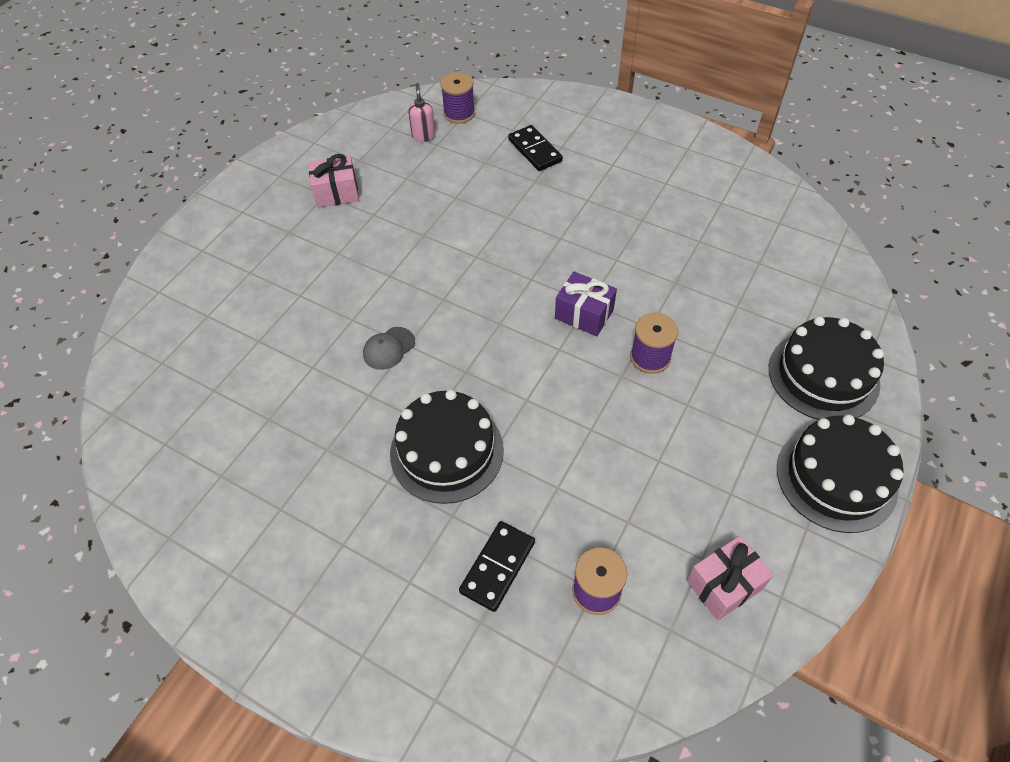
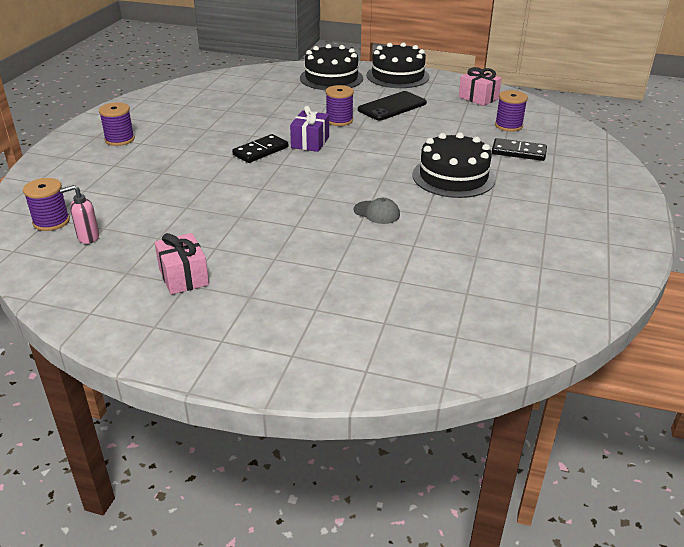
camera: 105 degrees left, 20 degrees down
(534, 150) = (118, 176): black domino -> black domino (260, 151)
(624, 149) = (119, 139): none -> purple spool
(695, 436) = (392, 106): none -> black phone

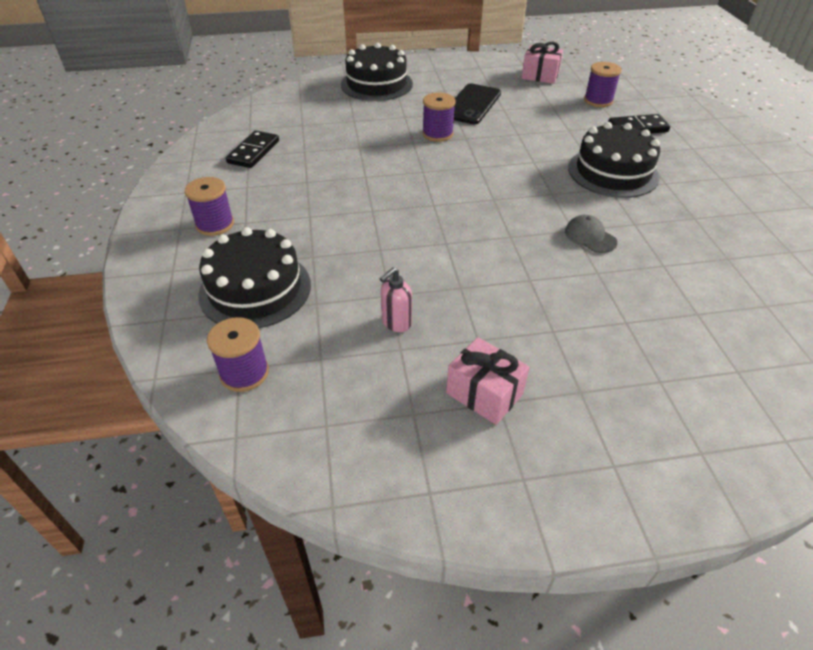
camera: 25 degrees left, 10 degrees up
(88, 237) = (315, 380): pink soap dispenser -> pink soap dispenser (396, 323)
(260, 151) = (396, 194): black domino -> black domino (253, 152)
(310, 142) = (436, 169): purple gift -> none
(377, 212) = (590, 237): grey cap -> grey cap turned 135 degrees counterclockwise
(397, 76) = (440, 67): black cake -> black cake (255, 289)

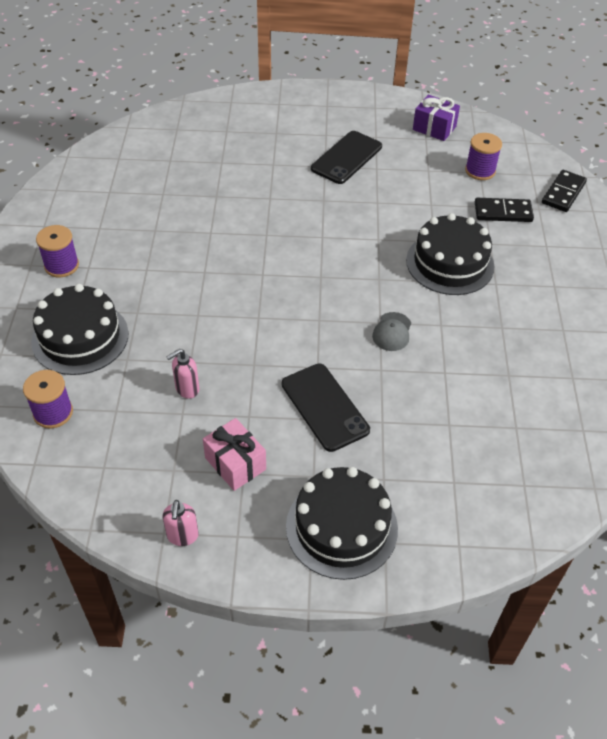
camera: 10 degrees right, 5 degrees up
(253, 152) = (115, 188): black domino -> black domino (563, 193)
(376, 84) = (259, 117): black cake -> black cake (341, 527)
(437, 134) = (297, 191): purple spool -> none
(455, 492) = (182, 536): none -> pink soap dispenser
(540, 76) = (434, 128): pink gift -> purple gift
(557, 317) = (325, 407): none -> black phone
(590, 237) = (392, 332): grey cap -> grey cap turned 135 degrees counterclockwise

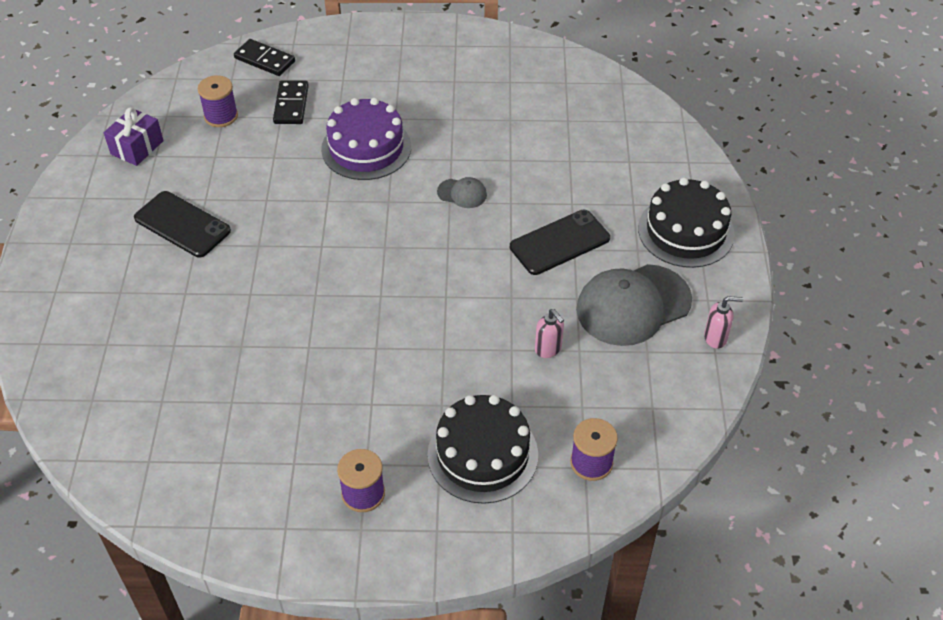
camera: 90 degrees left, 0 degrees up
(235, 463) = (633, 305): pink gift -> grey cap
(450, 263) = (366, 148): black cake -> purple cake

